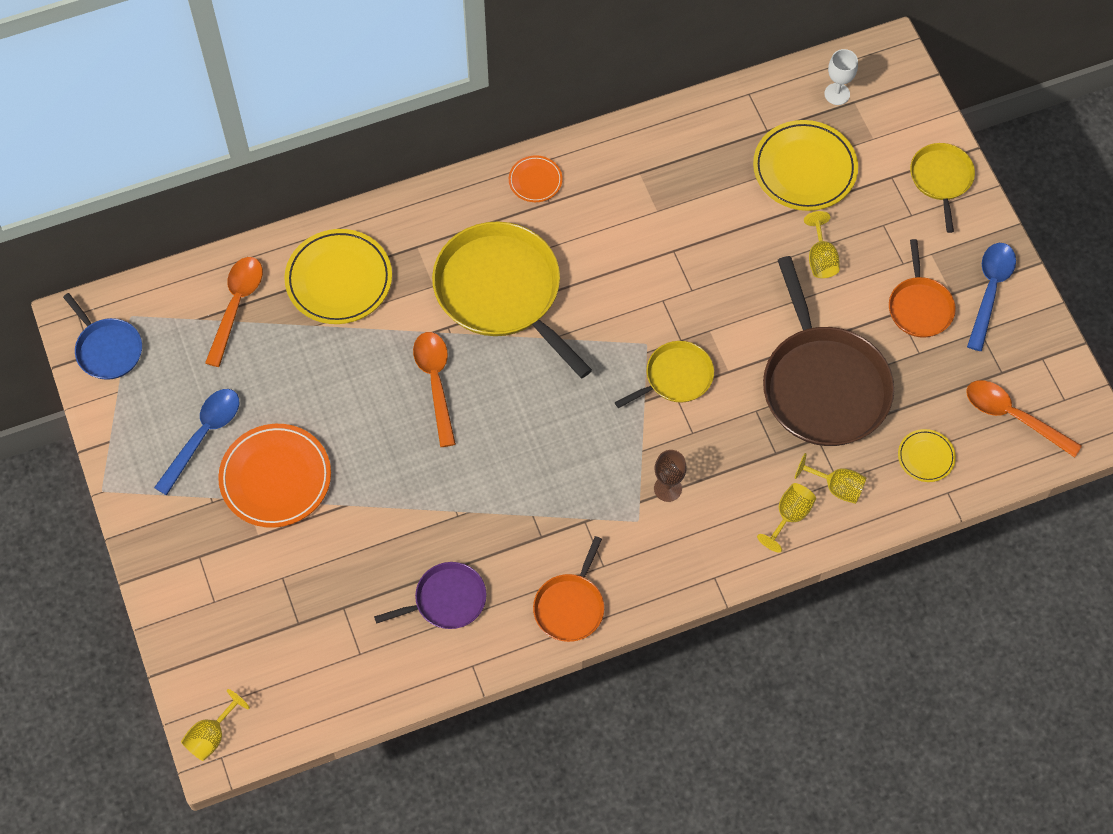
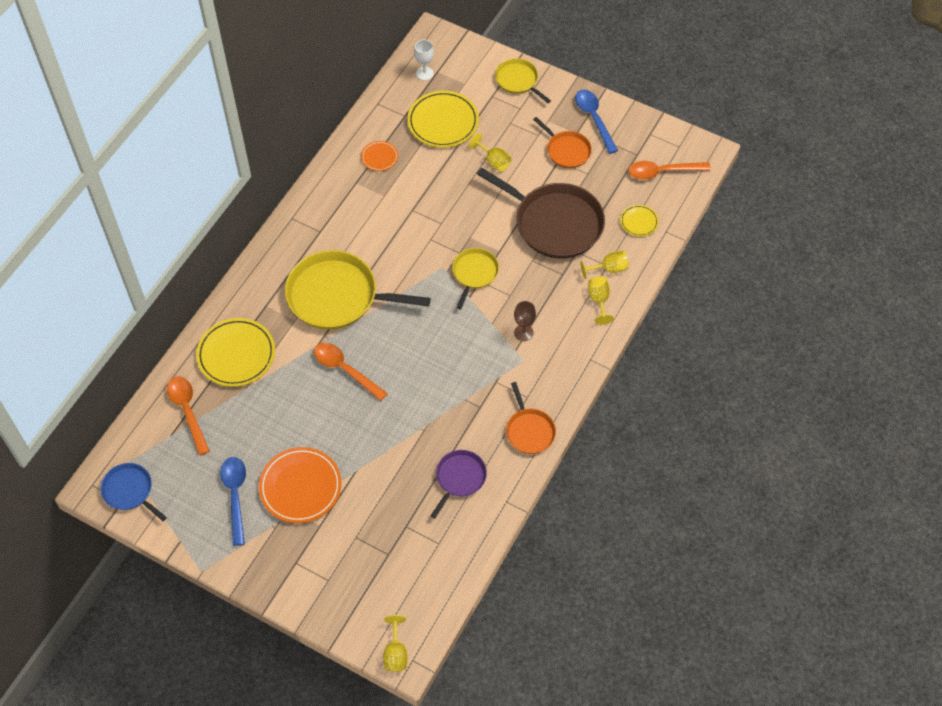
camera: 40 degrees left, 5 degrees down
(107, 349) = (130, 491): blue pan -> blue pan turned 150 degrees counterclockwise
(535, 181) = (301, 225): orange plate -> orange plate (379, 157)

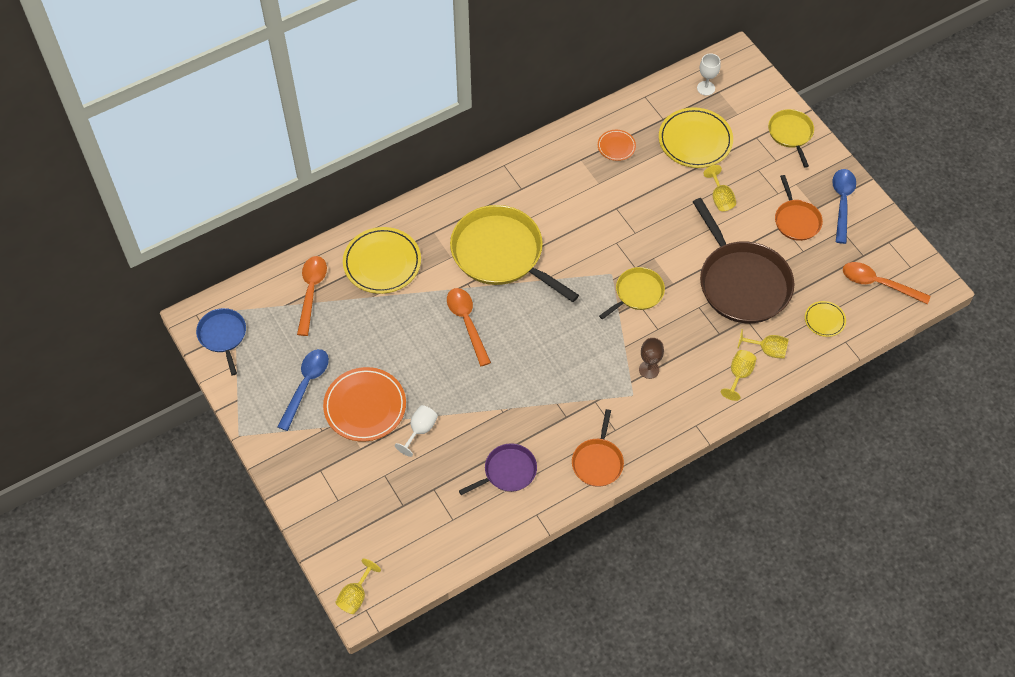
camera: 30 degrees right, 0 degrees up
(362, 482) = (420, 430): none -> white goblet

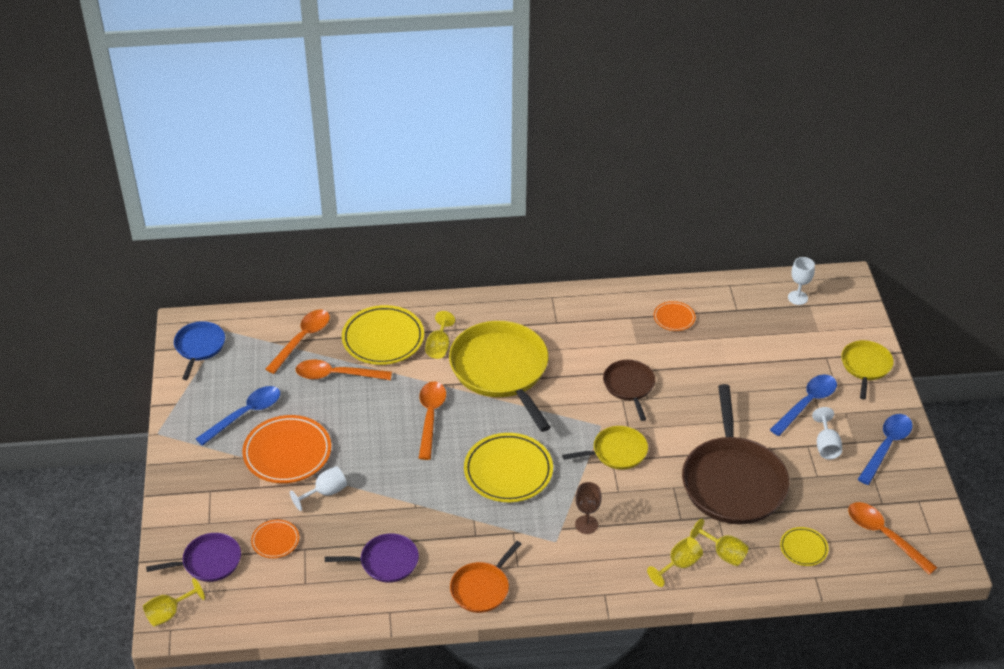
camera: 25 degrees right, 15 degrees down
(360, 535) = (208, 561): none -> purple pan
(362, 315) = (336, 375): none -> orange spoon
(404, 492) = (275, 541): none -> orange plate
(614, 227) = (629, 386): none -> brown pan
(695, 140) = (759, 339): yellow plate -> yellow plate (508, 471)
(720, 198) = (755, 398): yellow goblet -> yellow goblet (439, 346)
(763, 187) = (807, 403): none -> blue spoon
(796, 220) = (826, 445): orange pan -> white goblet

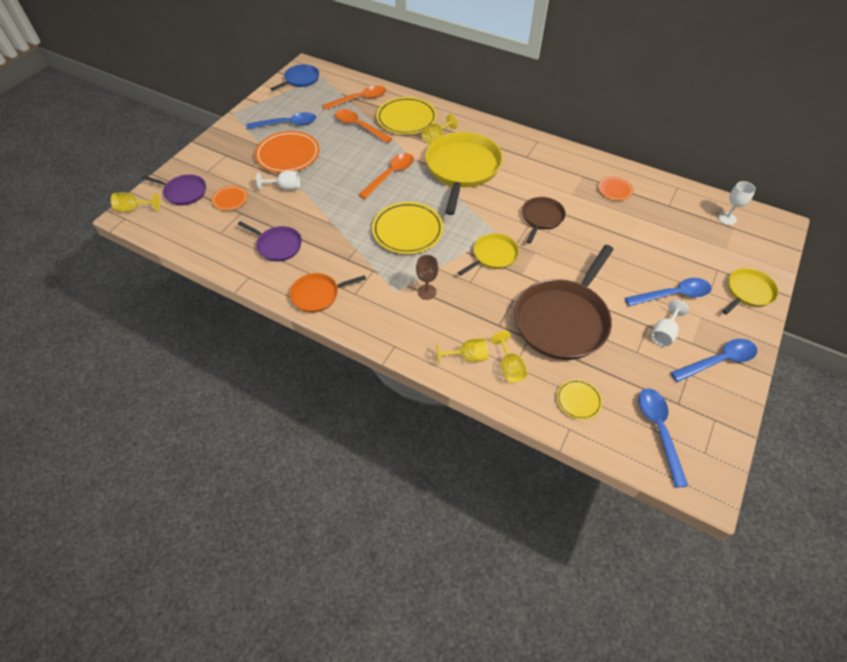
camera: 35 degrees right, 10 degrees up
(616, 452) = (493, 255): yellow pan -> yellow pan turned 60 degrees counterclockwise
(884, 535) = (658, 430): orange spoon -> blue spoon

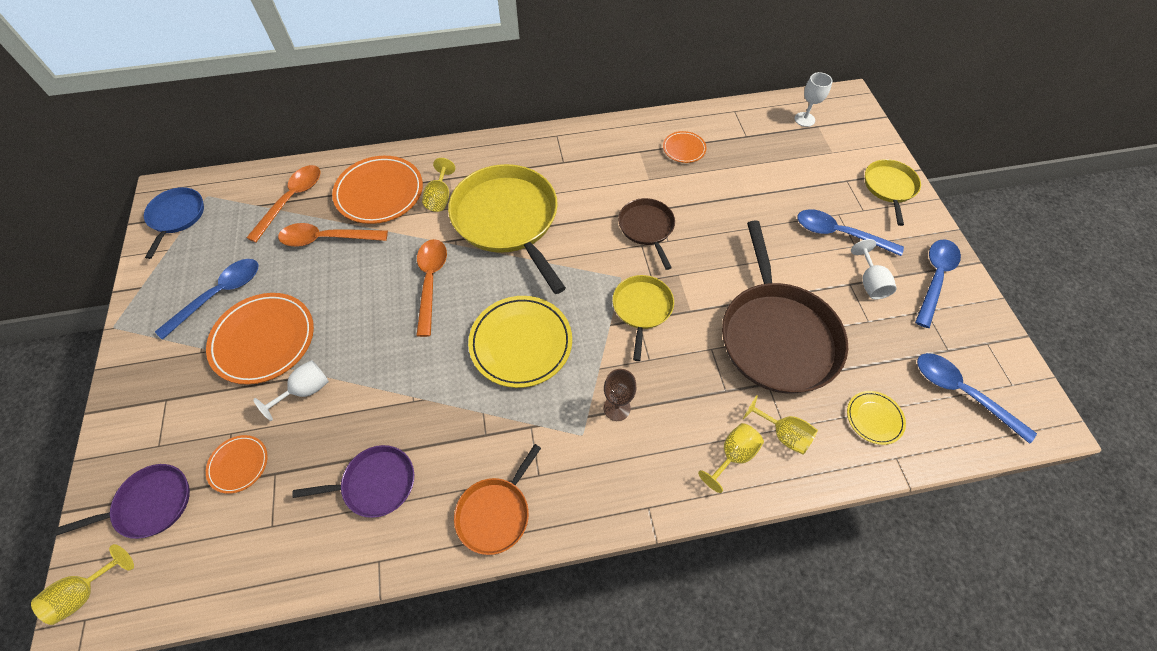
camera: 40 degrees left, 5 degrees up
(406, 119) = (379, 193): yellow plate -> orange plate
(673, 295) = (838, 234): blue spoon -> blue spoon turned 105 degrees counterclockwise

